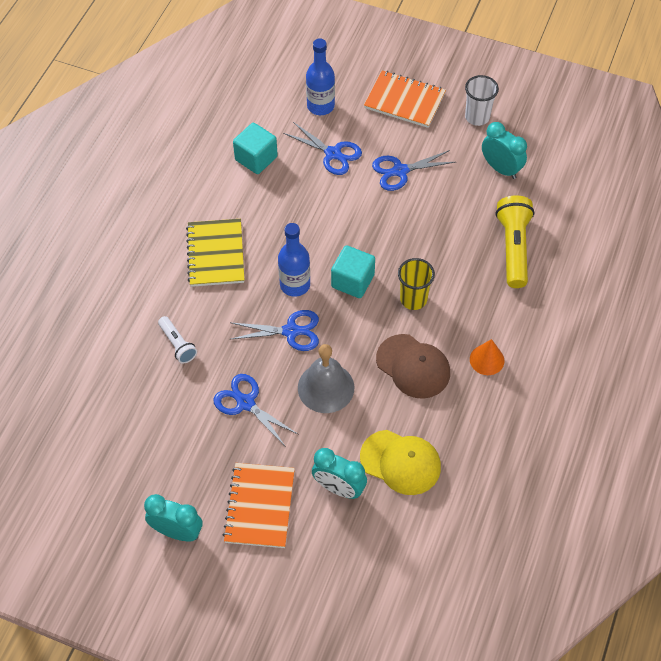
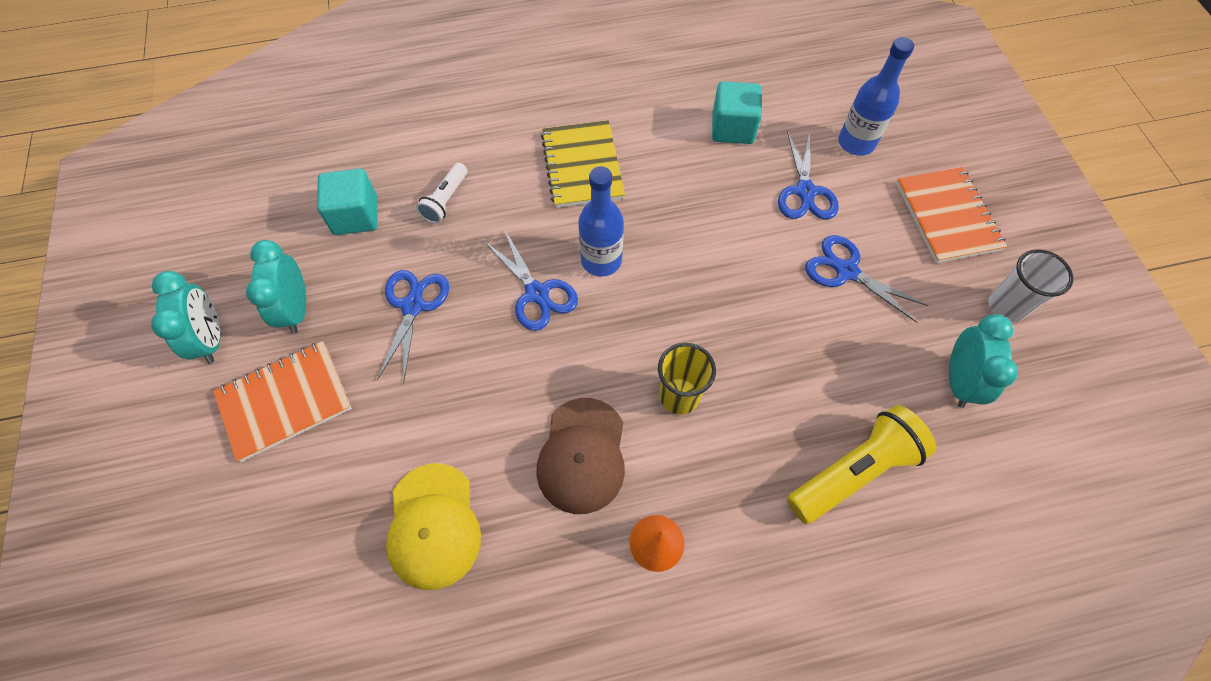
camera: 55 degrees right, 5 degrees up
(216, 254) = (582, 166): yellow notebook -> yellow notebook turned 60 degrees counterclockwise
(326, 387) = (486, 374): grey bell -> none
(339, 488) = (355, 474): turquoise clock -> turquoise clock (296, 309)
(352, 281) = (652, 314): turquoise cube -> turquoise cube (356, 216)

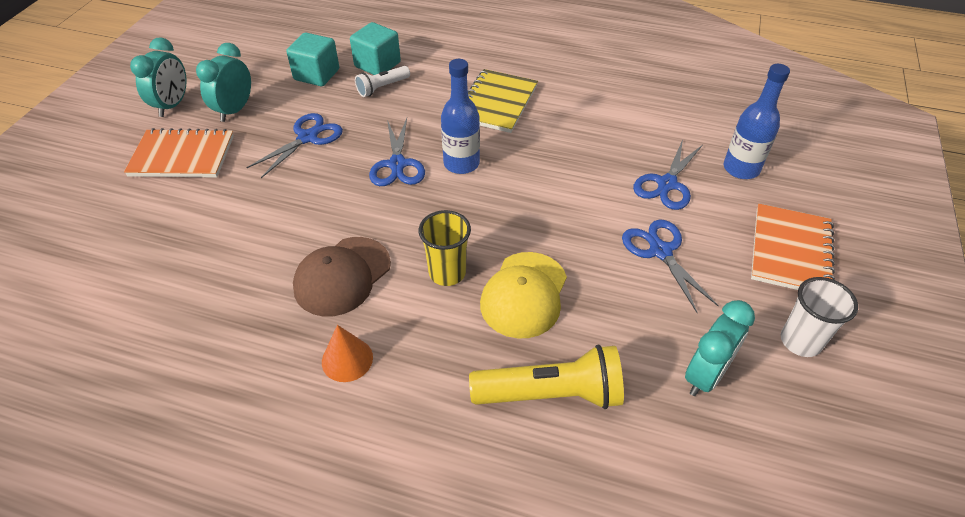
camera: 30 degrees right, 15 degrees down
(433, 525) = (205, 268): yellow cap -> yellow cap (524, 294)
(732, 128) = (637, 121): turquoise cube -> turquoise cube (377, 65)

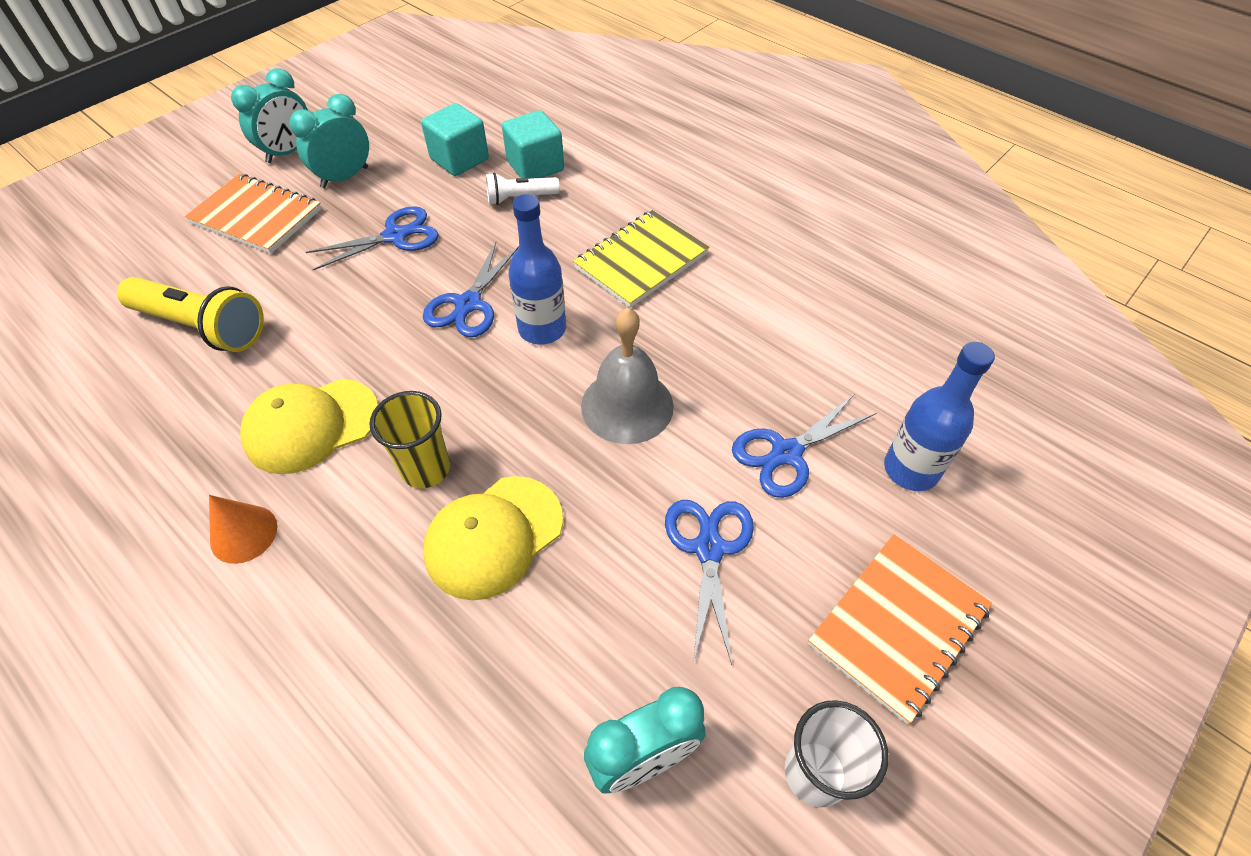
camera: 25 degrees right, 5 degrees up
(342, 276) = (311, 425): brown cap -> yellow cap
(551, 393) = (431, 687): yellow flashlight -> yellow flashlight (203, 327)
(552, 190) = (627, 406): none -> grey bell

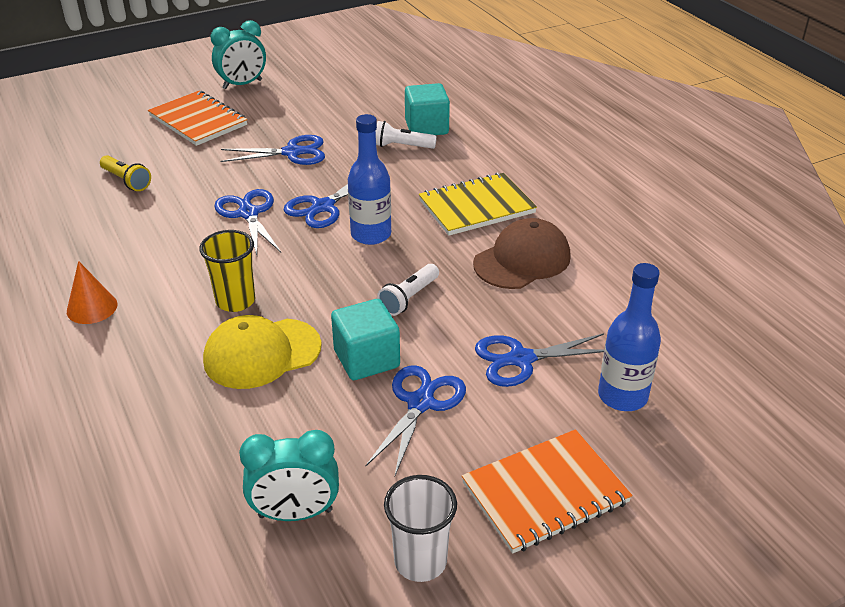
camera: 20 degrees right, 15 degrees down
(203, 327) = (126, 181): yellow flashlight -> yellow flashlight, size x0.56
(311, 425) = (169, 256): yellow cap -> none
(345, 177) = (275, 108): turquoise clock -> none
(382, 337) = (248, 214): none -> blue scissors
(459, 159) = (369, 112): turquoise cube -> turquoise cube (366, 359)
(627, 406) = (409, 298): grey bell -> white flashlight
(723, 319) = (522, 260): none -> brown cap

